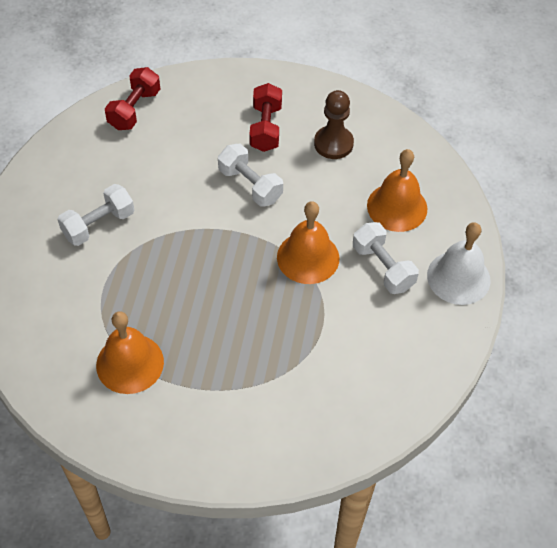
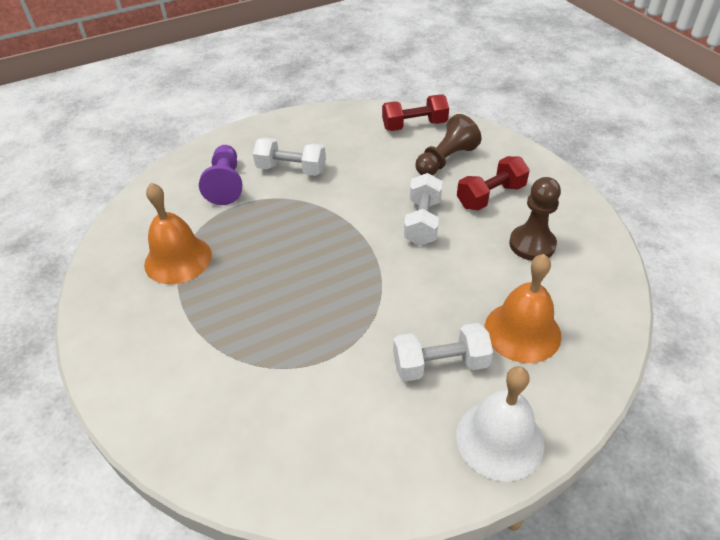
camera: 55 degrees right, 10 degrees down
(67, 280) = (226, 184): none -> purple pawn
(198, 122) = (446, 160): none -> brown pawn
(308, 257) = (391, 302): orange bell -> none
(383, 267) = (440, 364): white dumbbell -> white dumbbell turned 60 degrees clockwise

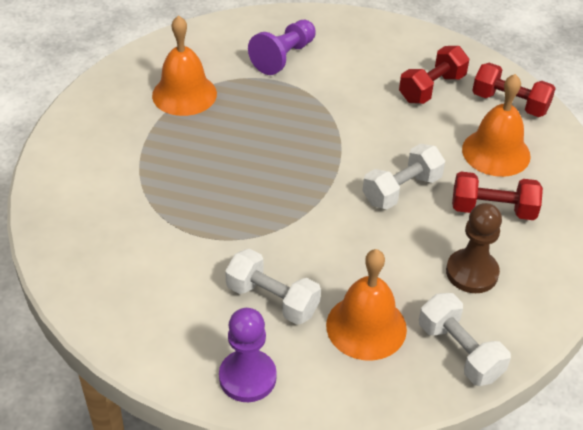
camera: 40 degrees right, 0 degrees up
(291, 169) = (349, 76): white dumbbell -> white dumbbell (460, 351)
(356, 144) = (432, 88): none -> red dumbbell
(446, 160) = (496, 152): brown pawn -> orange bell
(499, 439) = (247, 377): white bell -> purple pawn

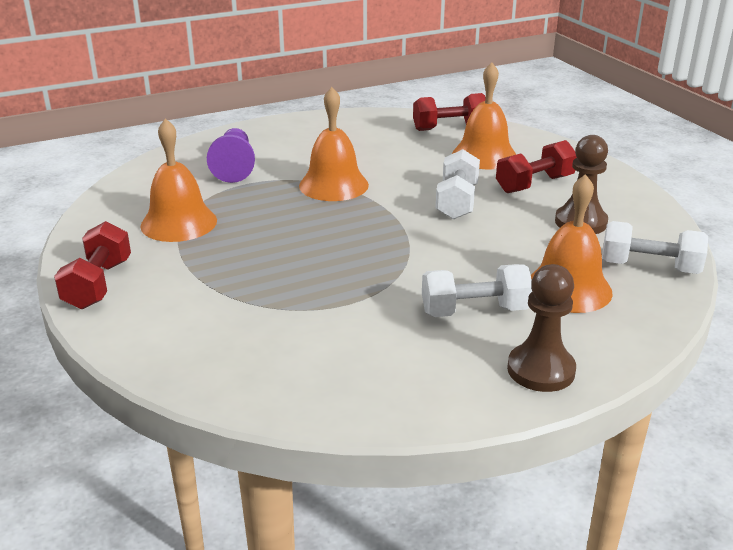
camera: 40 degrees left, 15 degrees down
(247, 377) = (541, 370): purple pawn -> brown pawn
(331, 117) = (333, 185): none -> orange bell
(432, 88) = (382, 141): red dumbbell -> red dumbbell (98, 284)

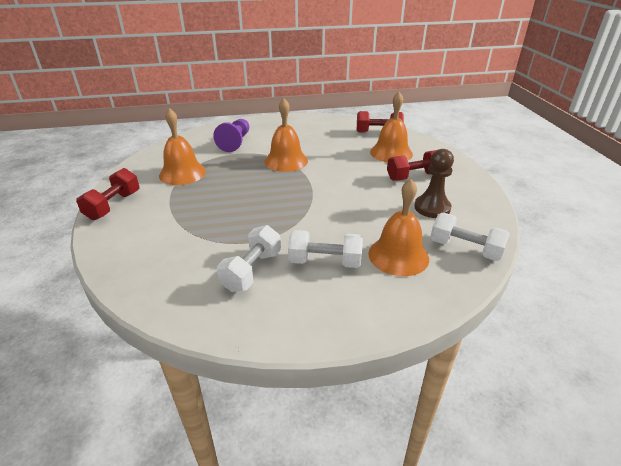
camera: 15 degrees right, 5 degrees up
(457, 202) = (356, 182): white dumbbell -> white dumbbell (252, 271)
(541, 370) = (346, 316): brown pawn -> none

